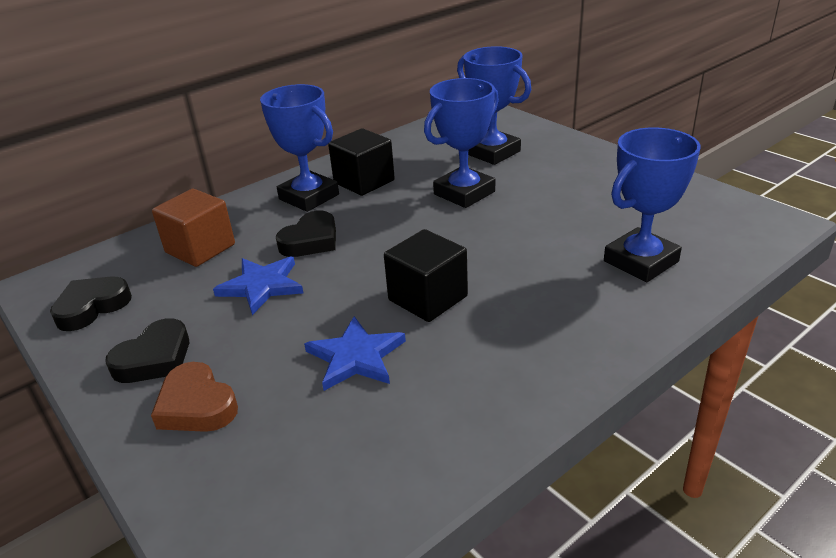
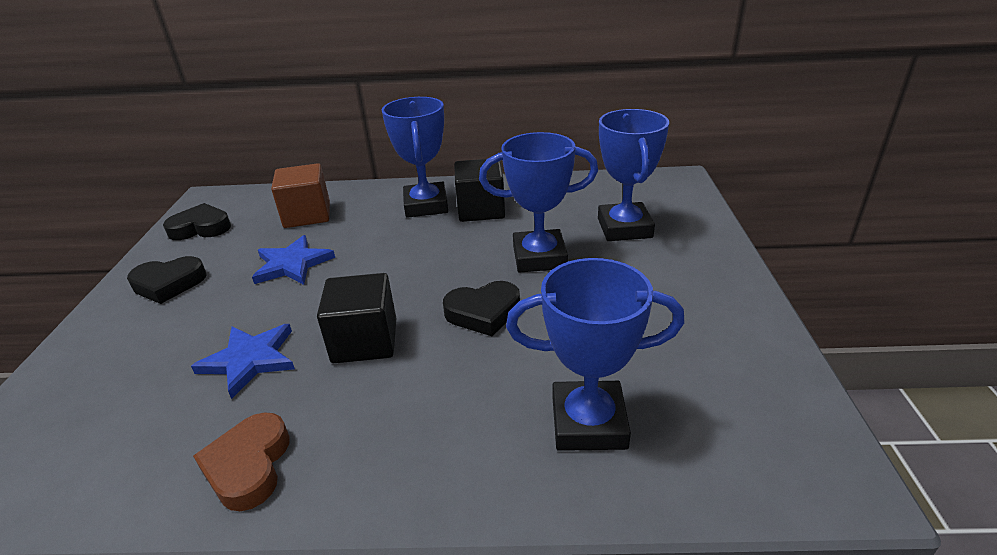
camera: 40 degrees right, 0 degrees up
(196, 405) = (132, 333): brown heart -> brown heart (249, 466)
(311, 240) = (372, 243): black heart -> black heart (483, 312)

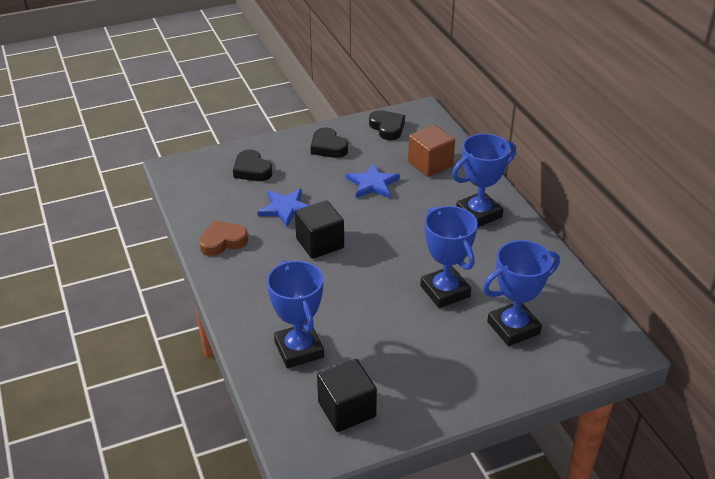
camera: 65 degrees right, 5 degrees up
(481, 210) = (491, 243): black cube -> black cube (347, 409)
(483, 312) = (369, 282): black heart -> black heart (252, 170)

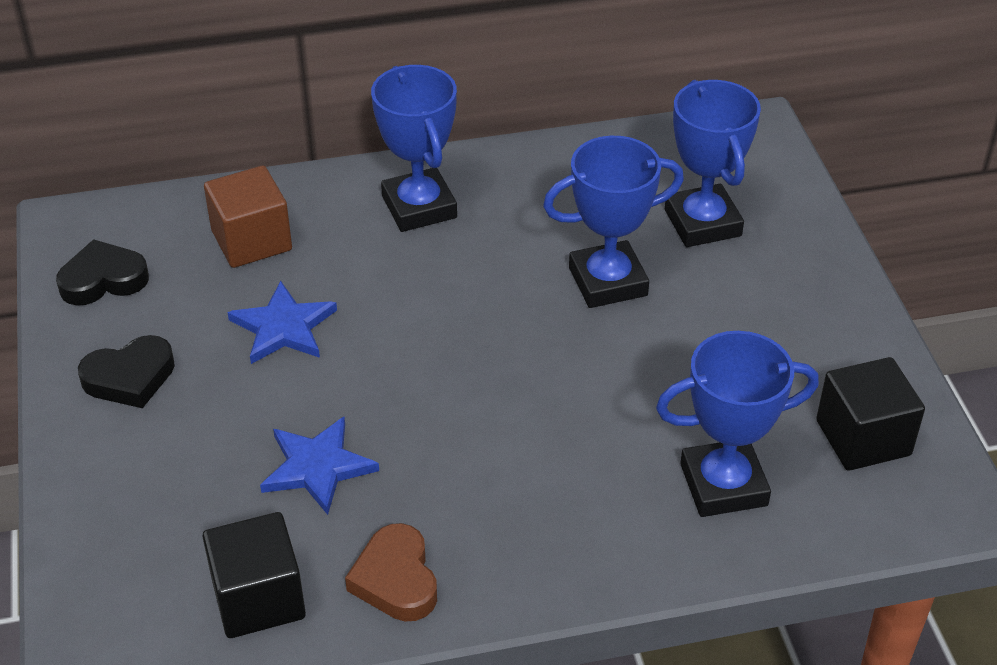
camera: 80 degrees left, 5 degrees up
(252, 170) = (160, 512): black heart -> none
(320, 243) = (443, 425): black cube -> black cube (258, 598)

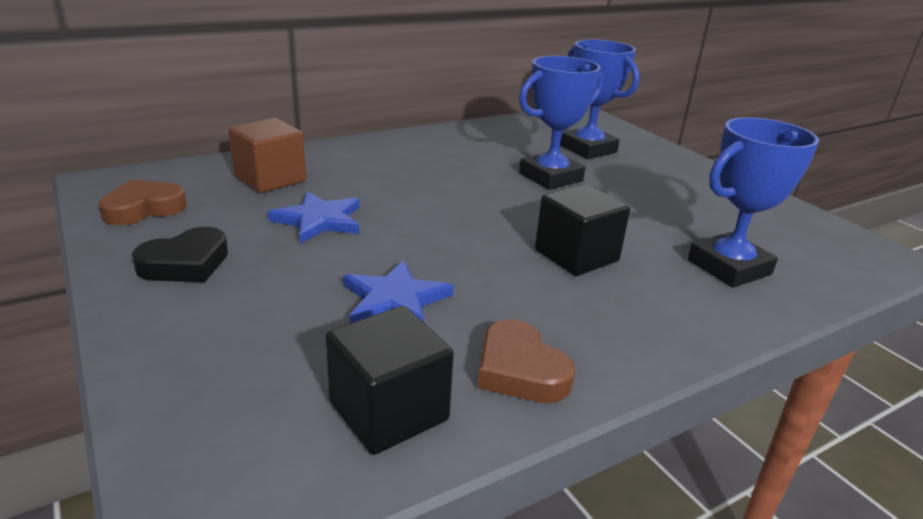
camera: 20 degrees left, 15 degrees down
(103, 280) = (143, 209): black heart -> brown heart
(419, 207) = (392, 155): blue trophy -> none
(863, 438) = (791, 231): black cube -> black cube (576, 256)

